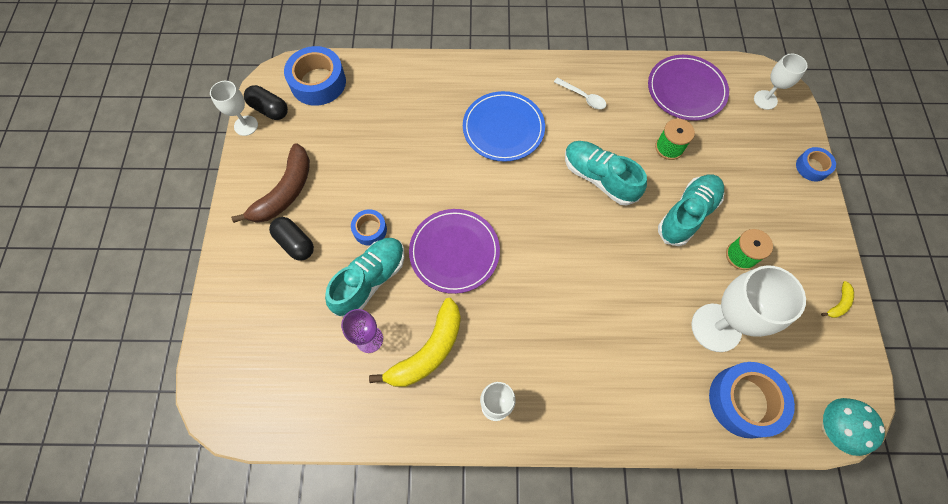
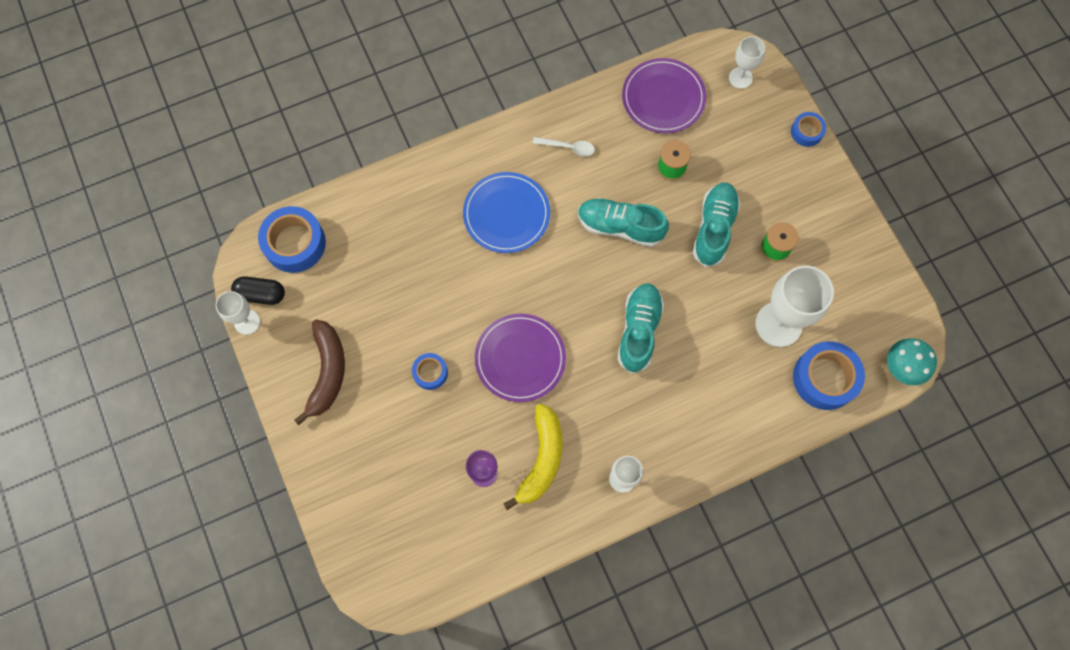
camera: 25 degrees left, 5 degrees up
(295, 243) = (366, 417): black capsule -> none
(370, 280) = (456, 420): turquoise shoe -> turquoise shoe (639, 331)
(838, 303) = (872, 256): yellow banana -> none

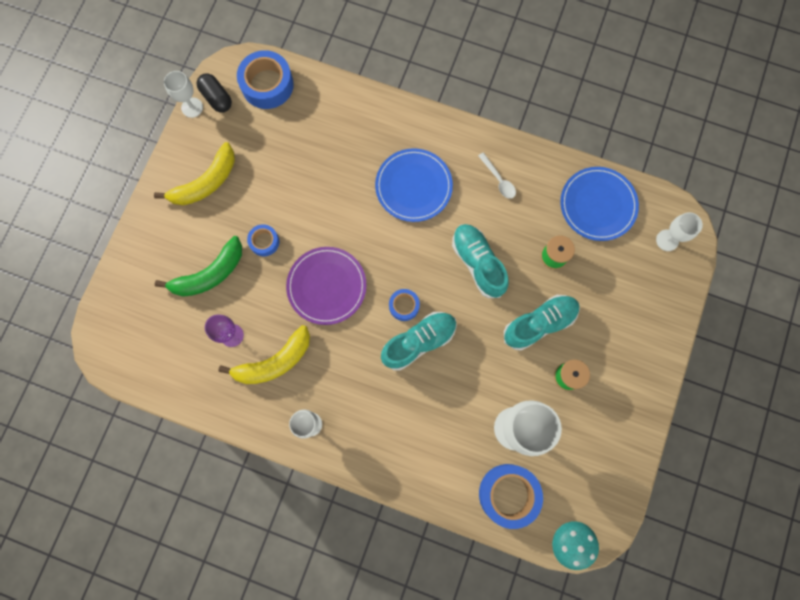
camera: 45 degrees right, 5 degrees up
(327, 372) = (206, 182): brown banana -> yellow banana
(412, 443) = (210, 274): none -> green banana
(663, 98) = (598, 205): purple plate -> blue plate
(806, 132) = (675, 320): blue tape -> blue tape (404, 306)

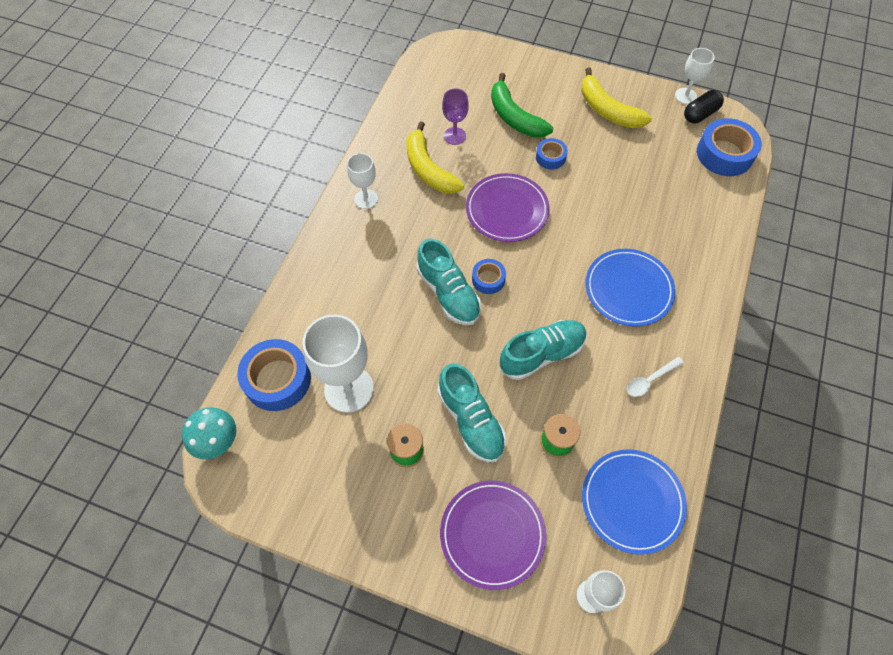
camera: 90 degrees right, 15 degrees down
(629, 309) = (492, 534): none -> purple plate

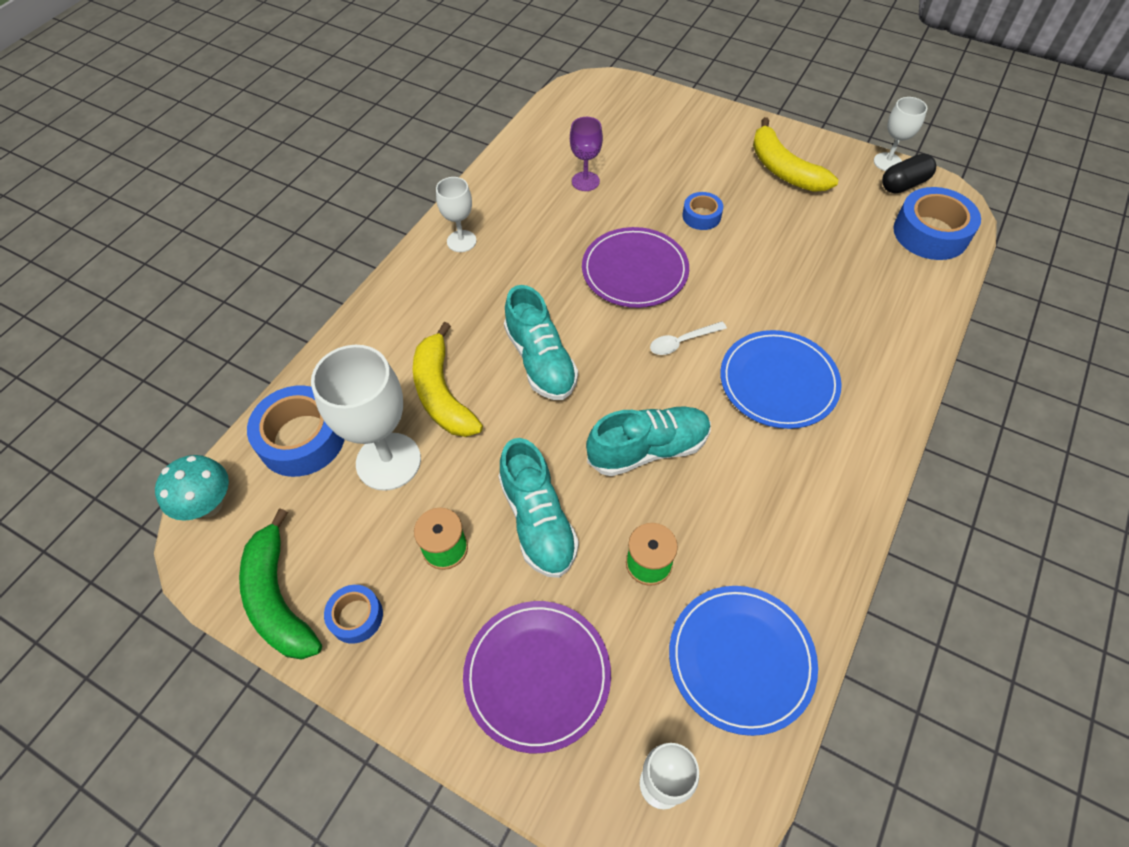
camera: 10 degrees right, 5 degrees down
(428, 169) = (545, 215): yellow banana -> yellow banana (442, 393)
(488, 279) = (595, 349): blue tape -> blue tape (356, 616)
(514, 117) = (664, 167): green banana -> green banana (279, 598)
(650, 380) = (790, 500): white spoon -> white spoon (682, 342)

